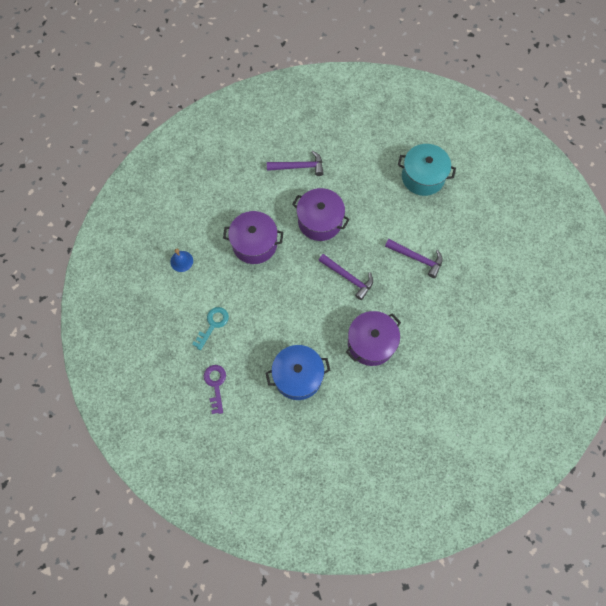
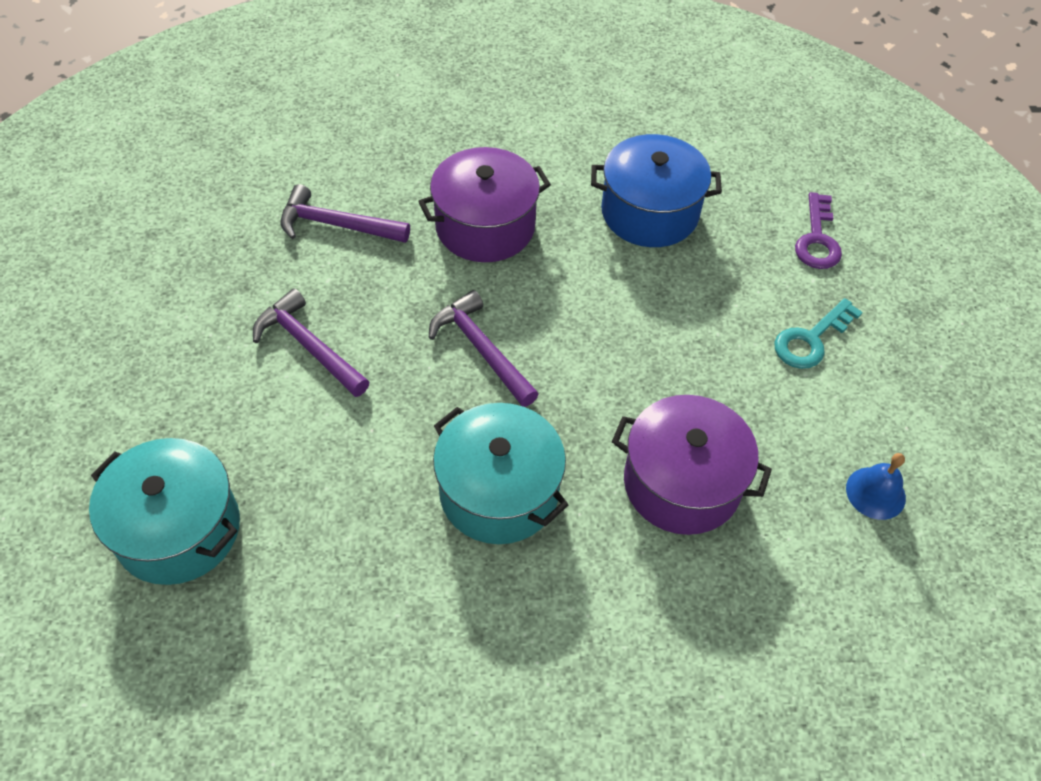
camera: 165 degrees left, 15 degrees down
(298, 167) = (503, 664): purple hammer -> purple hammer (337, 225)
(320, 221) = (498, 492): purple pot -> turquoise pot

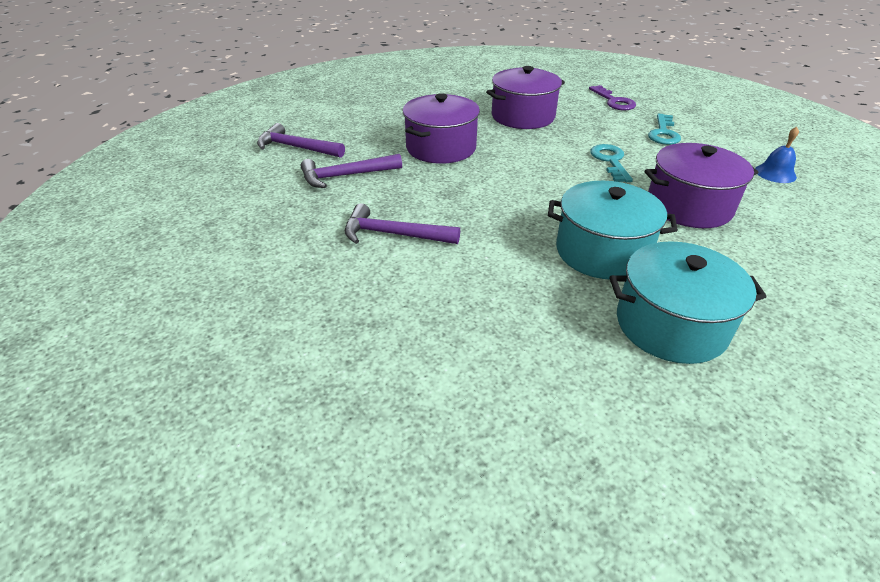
camera: 30 degrees left, 15 degrees down
(178, 529) = (411, 373): turquoise pot -> turquoise pot (671, 325)
(482, 350) = (506, 196): purple hammer -> purple hammer (297, 148)
(649, 212) = (523, 116): blue pot -> purple pot
(673, 356) = (610, 161): none -> turquoise key

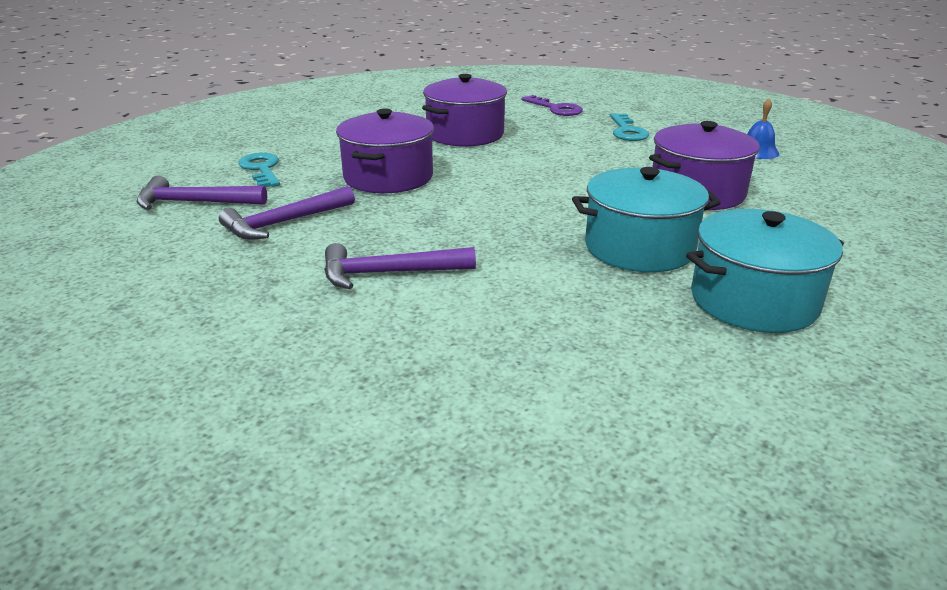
camera: 20 degrees left, 10 degrees down
(610, 161) = (590, 163): turquoise key -> turquoise key (261, 169)

